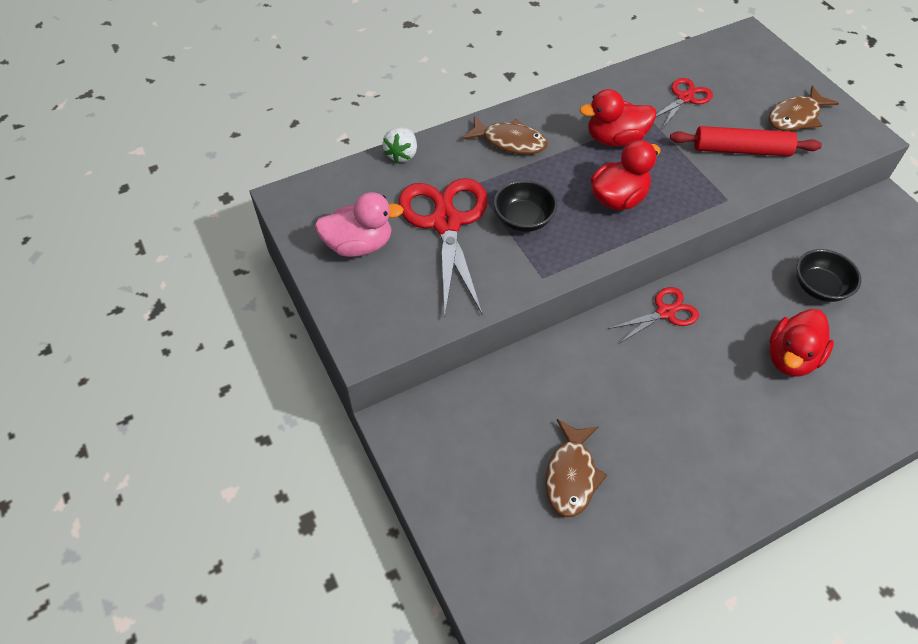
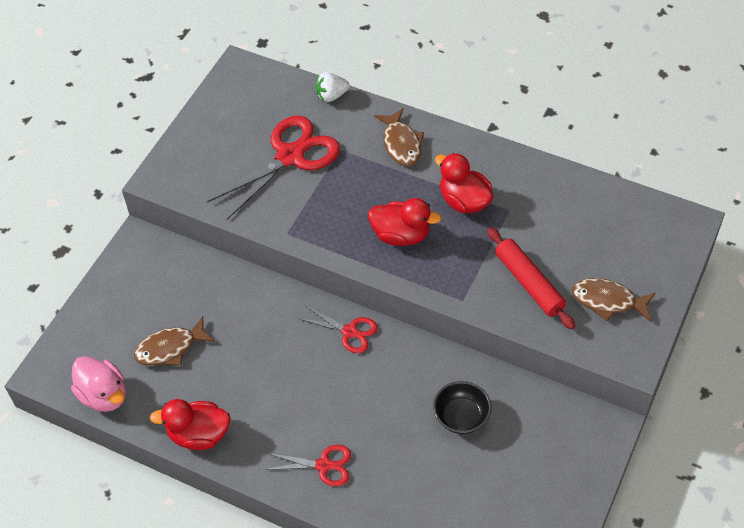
camera: 55 degrees right, 0 degrees up
(359, 245) = (231, 126): pink duck -> pink duck (104, 395)
(523, 219) = (331, 194): black bowl -> none
(685, 98) = (558, 219): red scissors -> red scissors (324, 465)
(791, 358) = (372, 427): red duck -> red duck (199, 435)

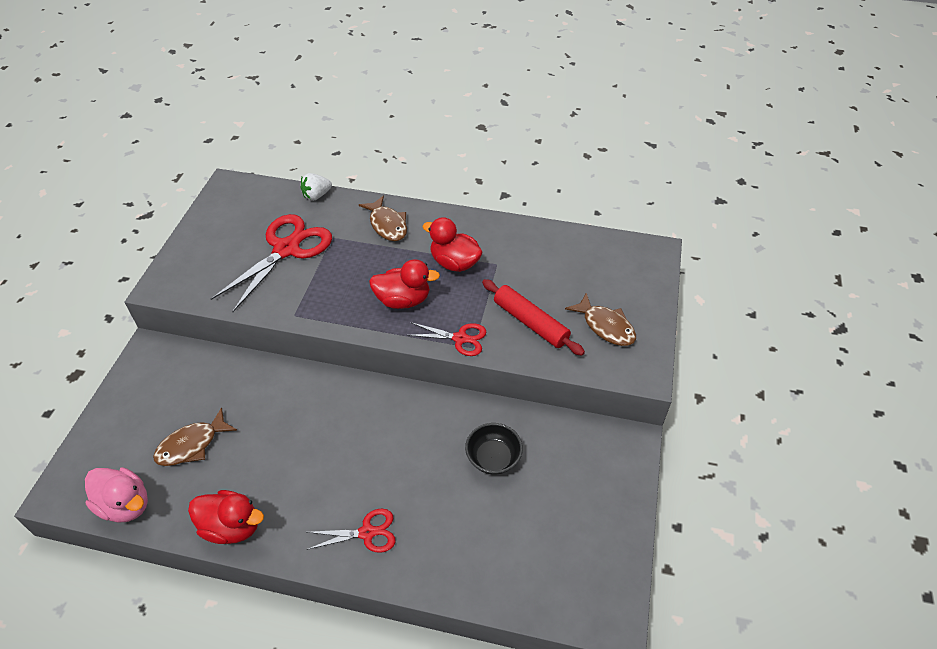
camera: 15 degrees left, 5 degrees down
(199, 435) = (232, 527): red duck -> red duck turned 150 degrees counterclockwise
(350, 332) = (369, 398): red scissors -> red scissors (460, 338)
(608, 301) = (605, 326): brown fish -> brown fish turned 135 degrees counterclockwise

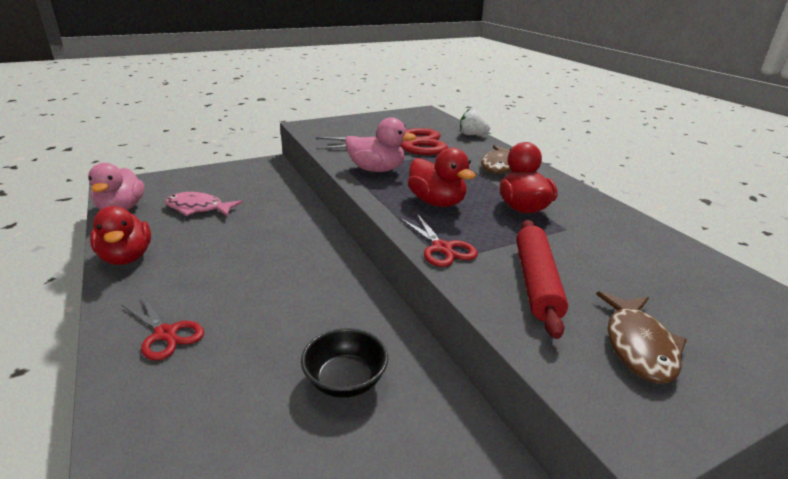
camera: 50 degrees right, 20 degrees down
(192, 445) = (198, 208): brown fish -> pink fish
(315, 298) = (377, 170): none -> pink duck

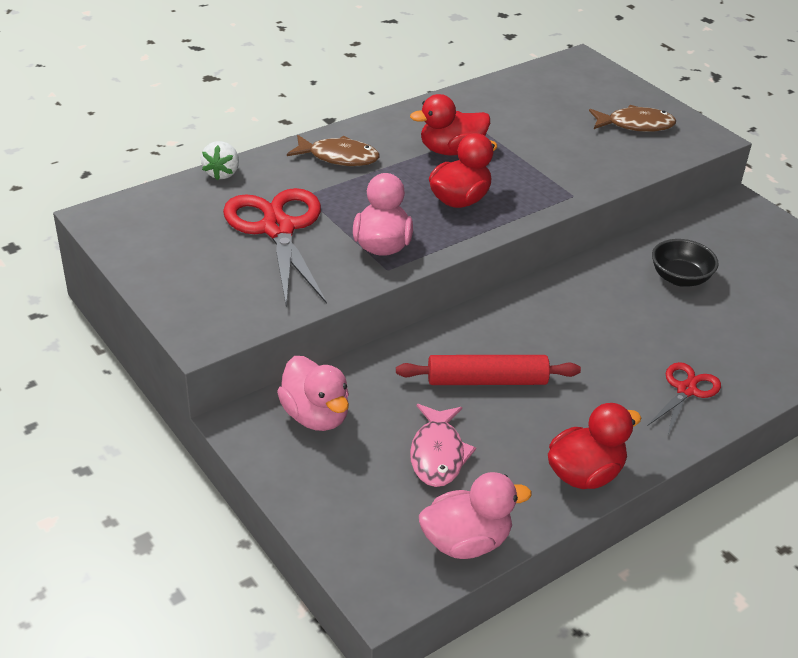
camera: 100 degrees left, 10 degrees up
(260, 179) = (316, 416): none -> pink duck
(442, 248) = (554, 196): red scissors -> none
(537, 282) = (583, 154): red rolling pin -> red rolling pin (487, 380)

